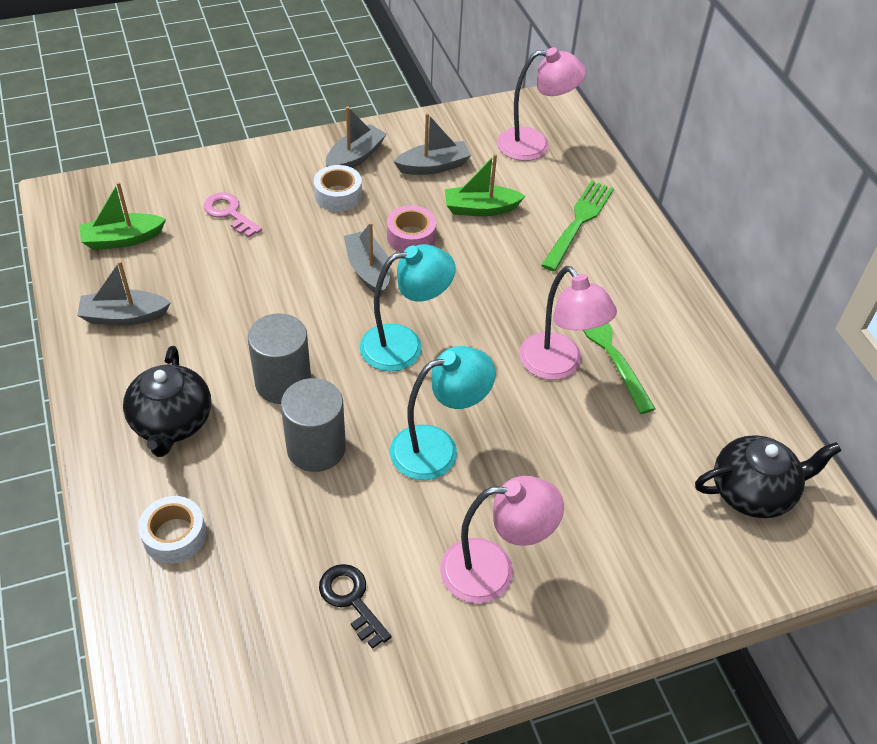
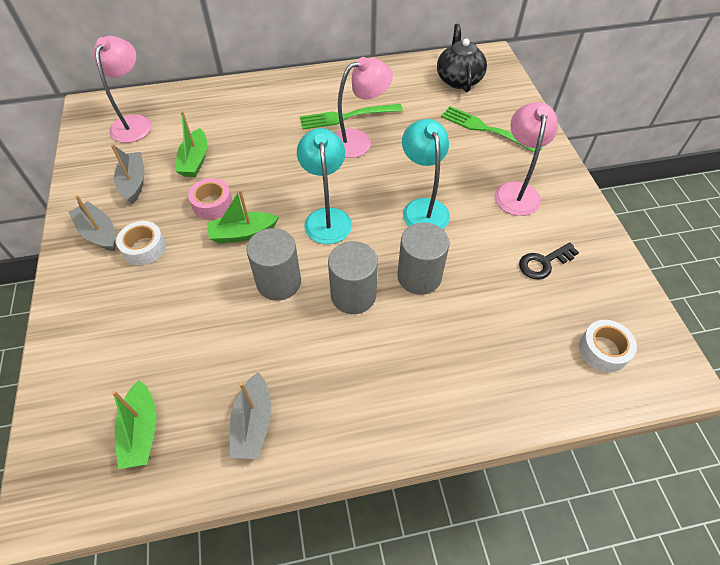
camera: 80 degrees left, 5 degrees up
(172, 422) = (387, 377): black teapot -> none
(174, 535) = (499, 371): white tape -> white tape (603, 350)
(229, 213) = (137, 332): pink key -> none
(298, 312) = (279, 282): none -> grey cylinder
(368, 270) = (243, 233): grey boat -> green boat
(578, 222) = (227, 112): green fork -> green fork (486, 129)

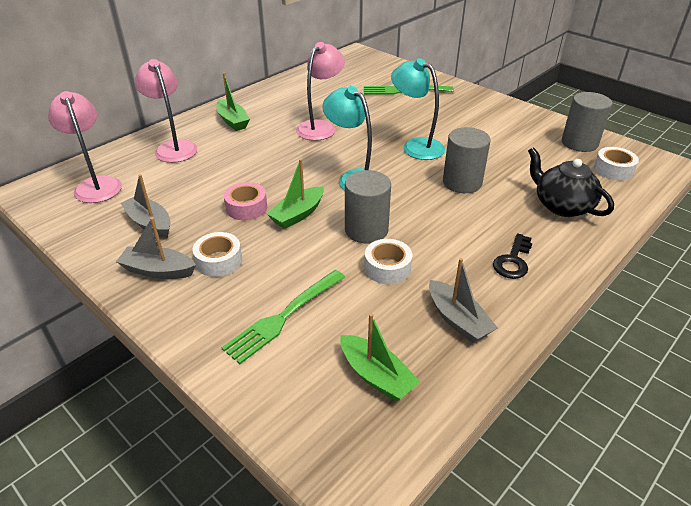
camera: 35 degrees left, 15 degrees down
(195, 161) = (193, 187): green boat -> green boat (232, 121)
(254, 333) = (387, 268): none -> white tape
(347, 116) = (293, 116): green fork -> green fork (284, 317)
(353, 295) = (431, 212): grey cylinder -> grey cylinder (579, 143)
(458, 79) = (350, 71): black teapot -> black teapot (562, 206)
(516, 191) = (464, 114): pink lamp -> pink lamp (173, 147)
(543, 263) = (527, 143): black key -> black key (513, 261)

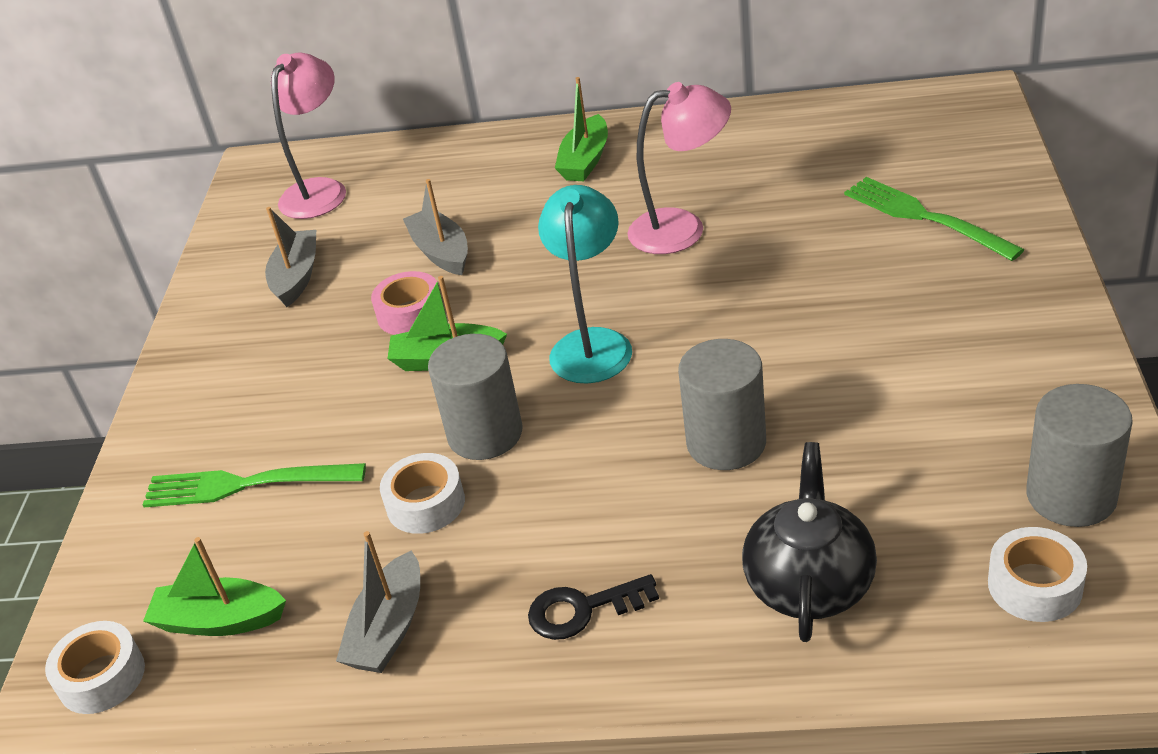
camera: 55 degrees right, 0 degrees up
(158, 270) = (226, 345): grey boat -> grey boat (441, 252)
(173, 147) = (461, 172): pink lamp -> none
(219, 261) = (288, 370): white tape -> white tape (101, 677)
(376, 376) = (219, 620): green boat -> green boat turned 90 degrees clockwise
(416, 146) = (765, 338): turquoise lamp -> none

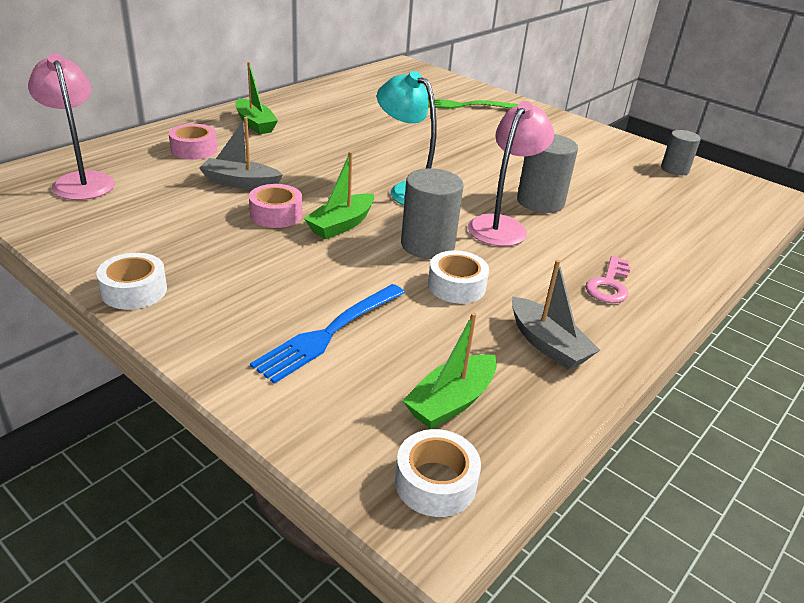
camera: 60 degrees left, 5 degrees down
(246, 485) = (329, 333): green fork -> blue fork
(297, 277) = (152, 225): grey boat -> none
(467, 182) = (194, 150): none -> pink tape
(583, 609) = (609, 285): black key -> pink key
(682, 228) = (364, 136): pink lamp -> pink lamp (502, 225)
(809, 583) = (661, 231): black teapot -> none
(1034, 585) = (717, 198): white tape -> white tape (134, 290)
(1071, 496) = (674, 169): grey cylinder -> grey cylinder, size x0.65

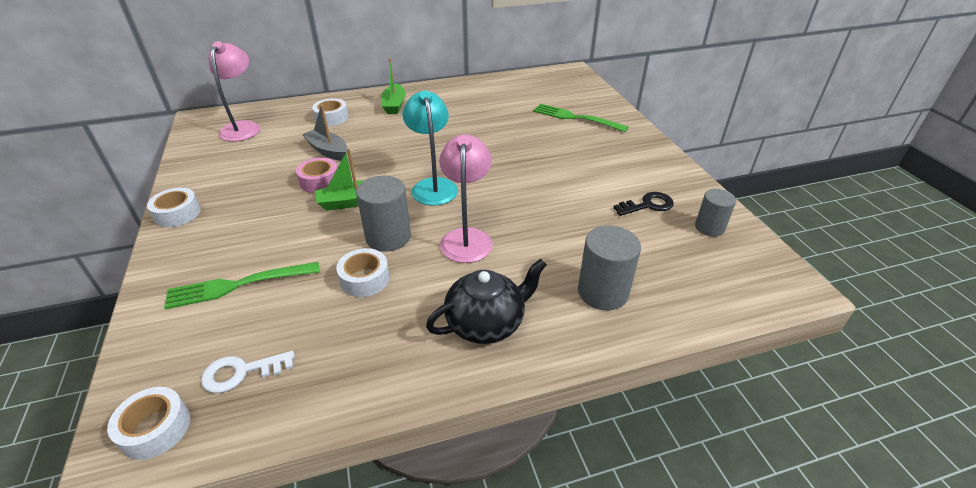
camera: 35 degrees right, 5 degrees up
(194, 150) = (331, 118): pink tape -> white tape
(329, 333) = (238, 285): blue fork -> green fork
(451, 402) = (241, 372): green boat -> white key
(502, 225) = (467, 237): pink lamp -> pink lamp turned 60 degrees counterclockwise
(540, 202) = (528, 225): grey cylinder -> grey cylinder (602, 292)
(547, 344) = (366, 356): grey boat -> none
(609, 285) = (486, 323): pink key -> black teapot
(612, 164) = (648, 205): none -> black key

